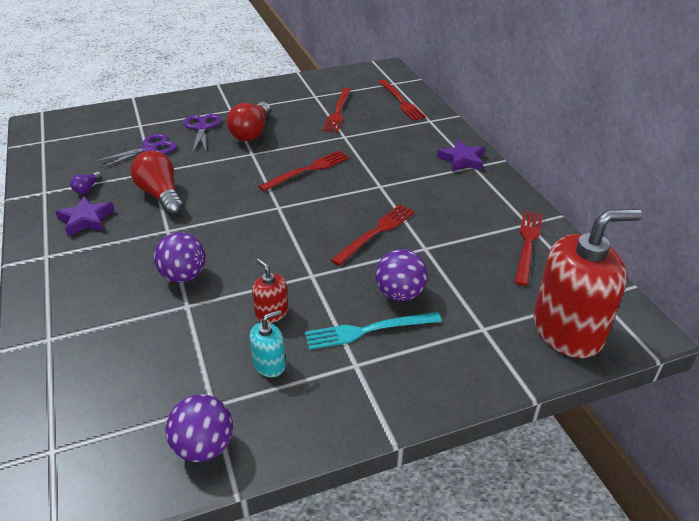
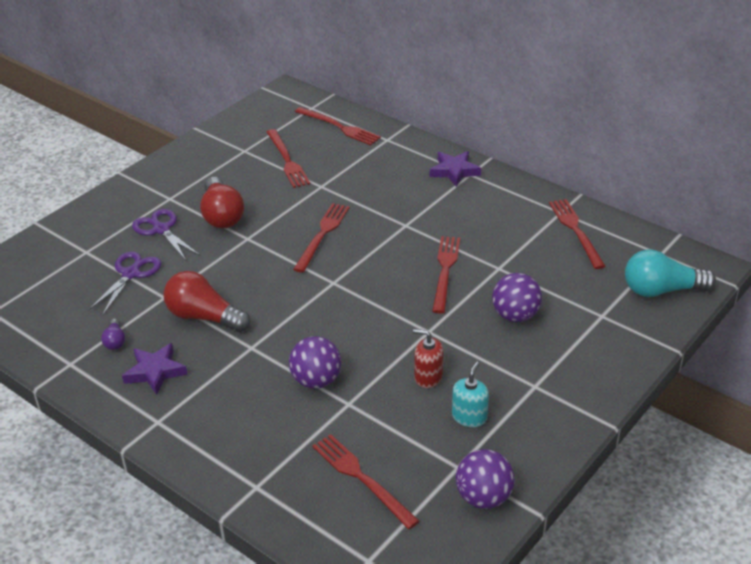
camera: 30 degrees left, 0 degrees up
(127, 373) = (361, 478): none -> red fork
(368, 330) = (519, 356): turquoise fork -> none
(567, 330) = (661, 290): red soap dispenser -> turquoise light bulb

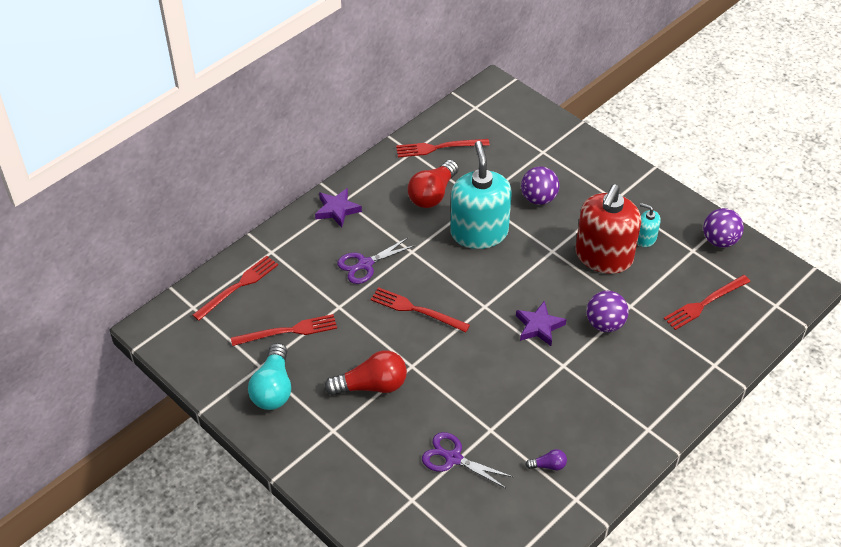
camera: 85 degrees left, 10 degrees up
(155, 372) = (589, 433): purple star -> purple star (539, 326)
(161, 229) = (386, 436): purple scissors -> purple scissors (365, 264)
(204, 317) = (521, 399): red light bulb -> red light bulb (432, 194)
(428, 377) = (603, 256): red soap dispenser -> red soap dispenser, size x2.25
(445, 271) = (479, 232): red fork -> turquoise soap dispenser
(661, 290) = (518, 116): turquoise light bulb -> turquoise light bulb (273, 388)

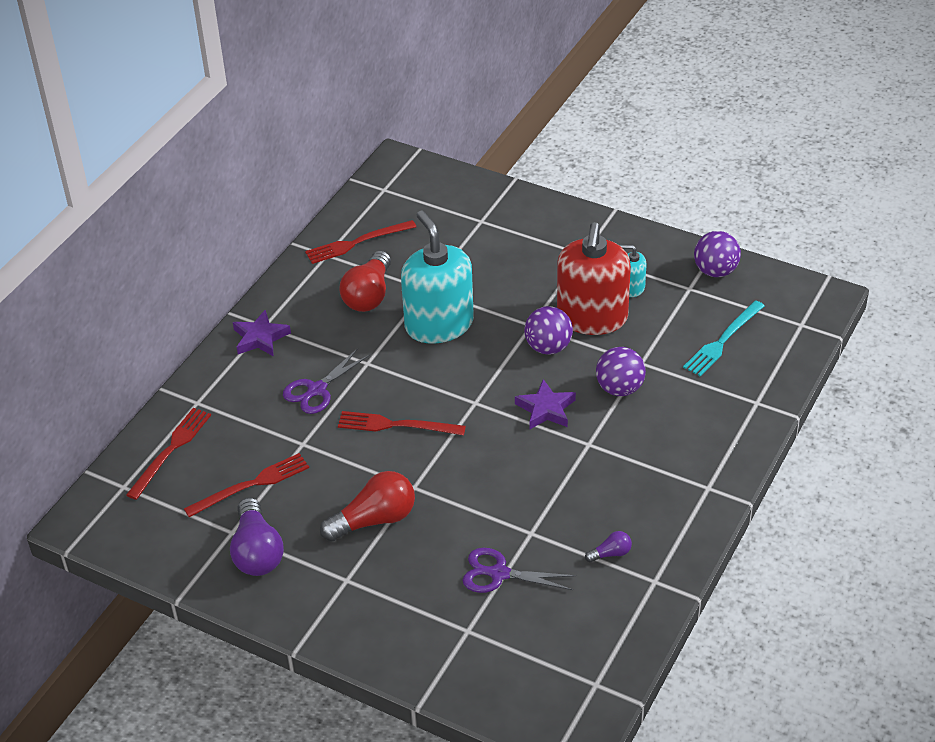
camera: 15 degrees left, 5 degrees down
(273, 388) = (257, 552): turquoise light bulb -> purple light bulb
(538, 198) = (495, 272): purple ball -> purple ball (548, 347)
(704, 303) = (723, 340): red fork -> turquoise fork

